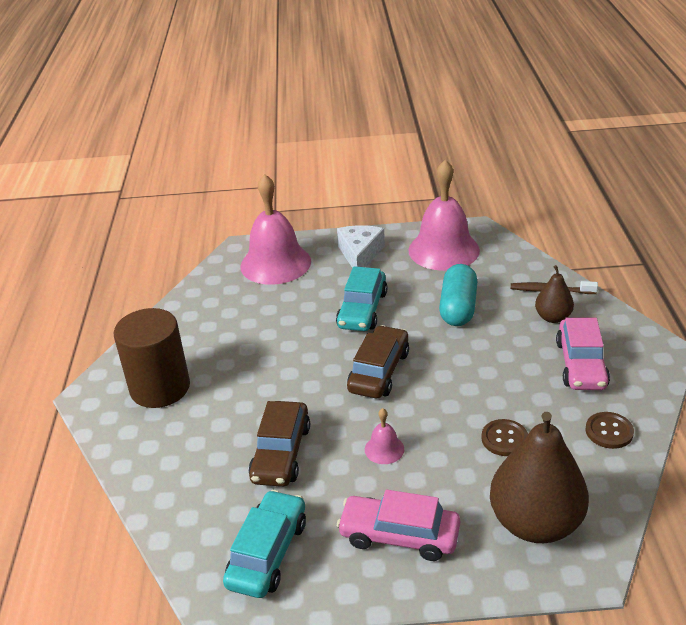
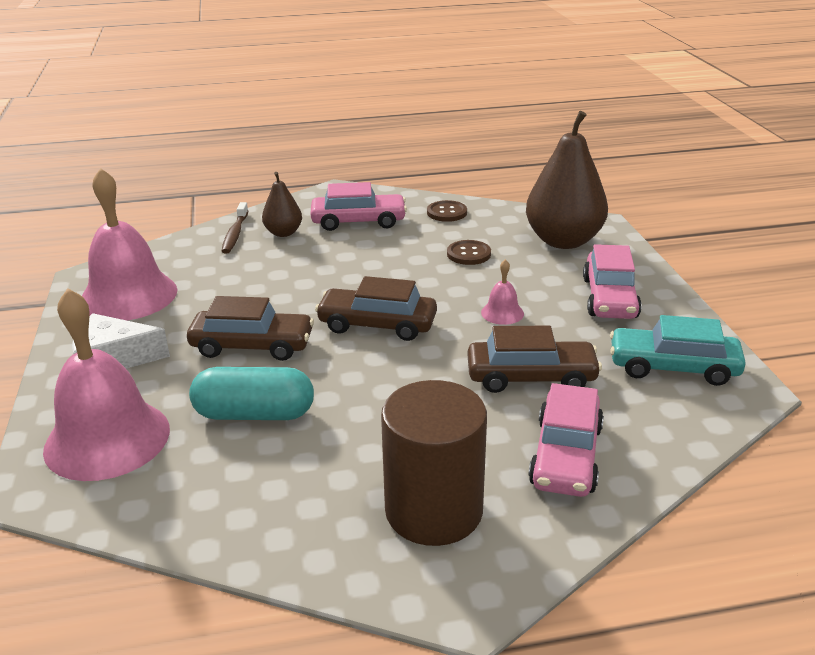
camera: 100 degrees left, 5 degrees down
(183, 457) = (566, 455): none -> pink car
(362, 310) = (252, 346): turquoise car -> brown car
(458, 308) = (258, 282): turquoise capsule -> turquoise capsule (254, 414)

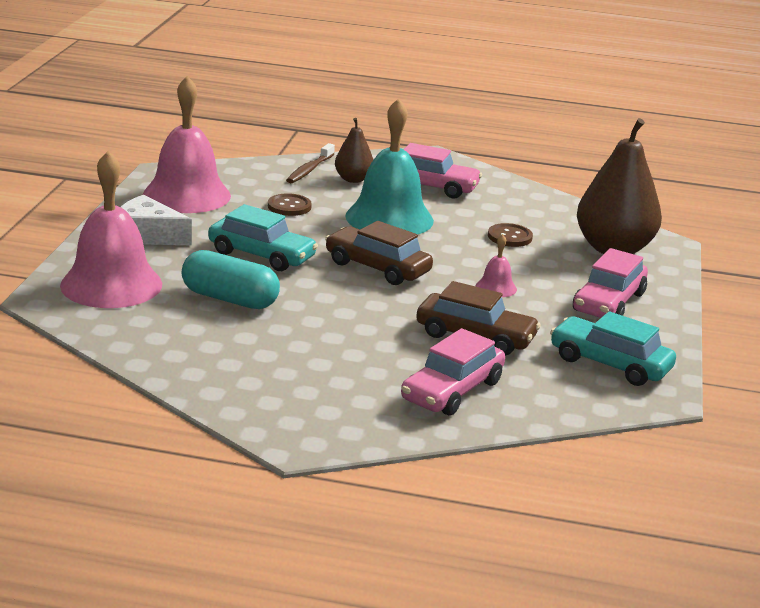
camera: 20 degrees right, 5 degrees down
(252, 346) = (261, 255): brown car -> turquoise car
(347, 265) = (389, 218): none -> turquoise bell
(433, 511) = (317, 391): brown cylinder -> none
(447, 212) = (522, 199): brown button -> brown button (289, 206)

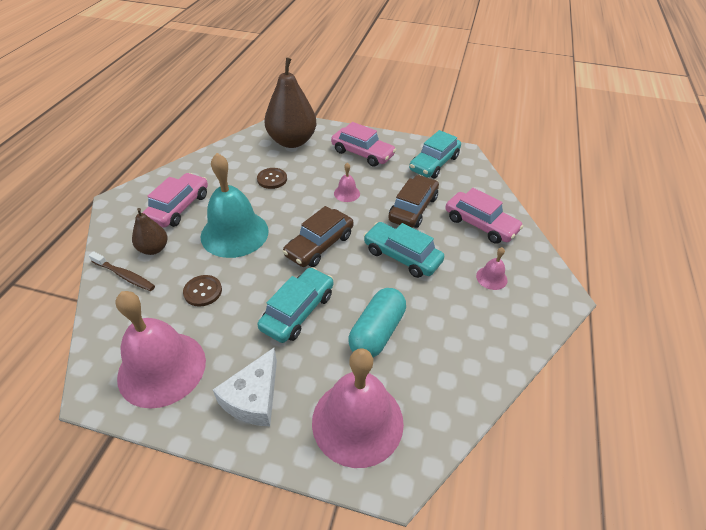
camera: 85 degrees left, 20 degrees up
(330, 386) = (491, 278): none -> pink bell
(366, 322) = (402, 256): none -> turquoise car

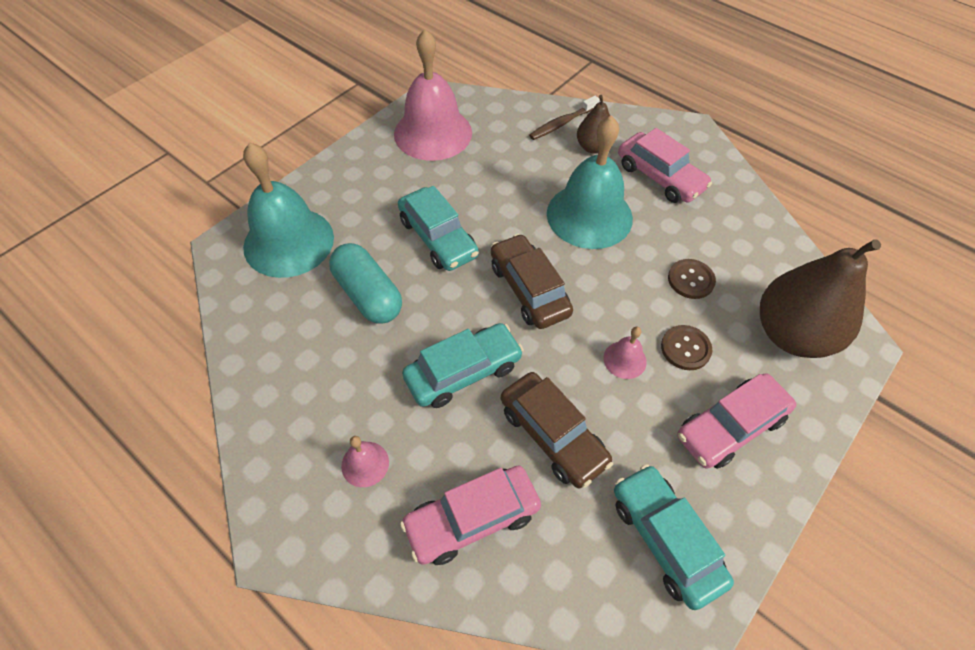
camera: 115 degrees right, 10 degrees up
(203, 291) = (509, 173): brown button -> brown button (685, 348)
(253, 398) = (363, 181): white cheese -> none
(357, 421) = (288, 242): pink bell -> turquoise bell

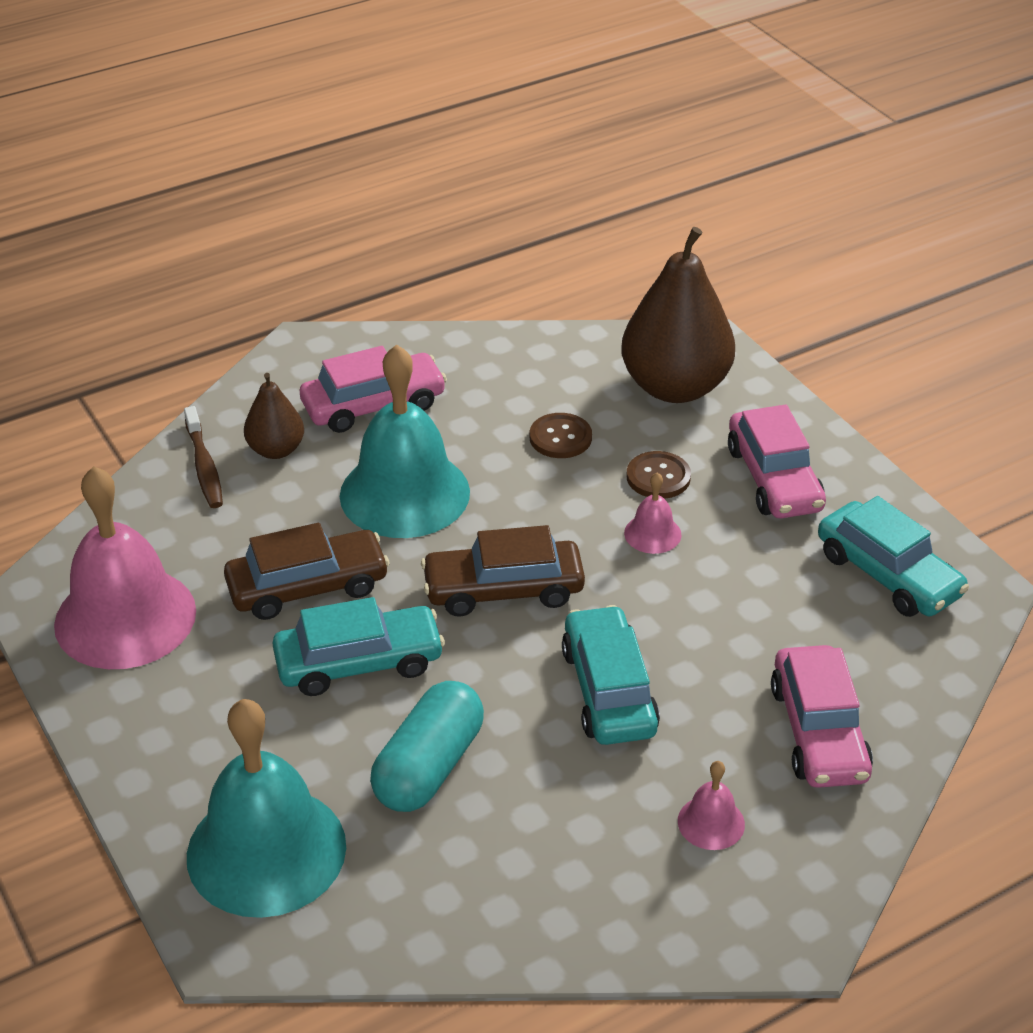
camera: 70 degrees left, 15 degrees down
(368, 294) = (428, 766): turquoise capsule -> turquoise capsule turned 45 degrees counterclockwise
(552, 435) = (733, 629): brown car -> brown car (308, 587)
(665, 539) = (888, 574): turquoise car -> turquoise car turned 120 degrees counterclockwise

